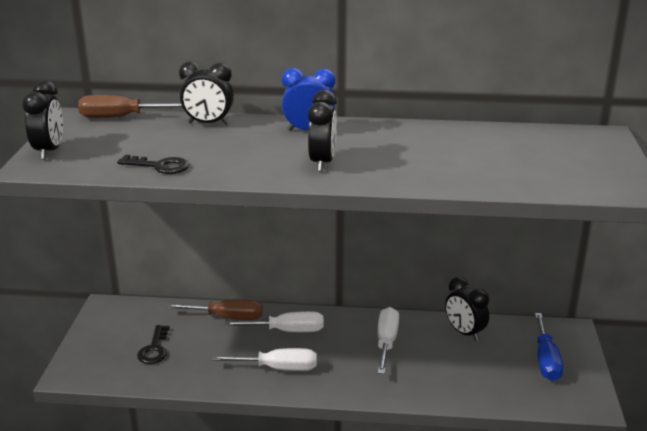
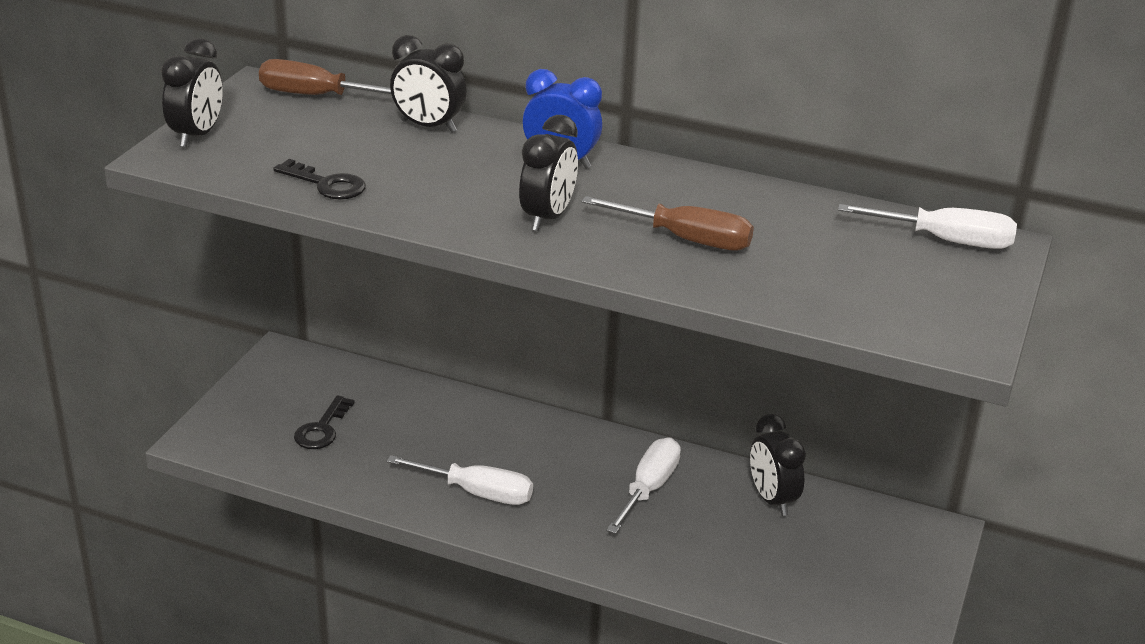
camera: 15 degrees right, 5 degrees up
(227, 317) = (440, 404): brown screwdriver -> brown screwdriver (686, 239)
(287, 331) = (515, 442): white screwdriver -> white screwdriver (946, 241)
(546, 360) = (873, 567): blue screwdriver -> none

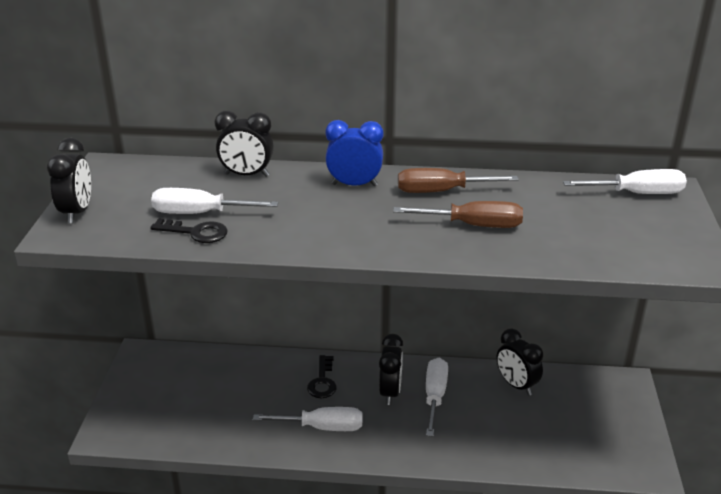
camera: 15 degrees left, 0 degrees up
(315, 96) = (152, 166): brown screwdriver -> brown screwdriver (441, 191)
(322, 429) = (192, 404): black key -> black key (322, 381)
(344, 163) = (200, 213): none -> white screwdriver
(547, 218) = (370, 228): black clock -> black clock (390, 392)

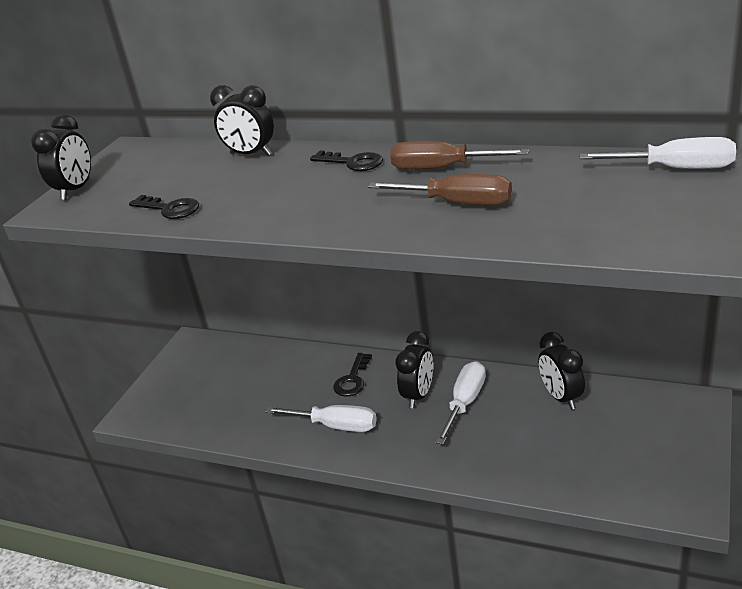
camera: 20 degrees right, 0 degrees up
(200, 213) = (184, 191): white screwdriver -> none
(354, 185) = (352, 162): blue clock -> black key

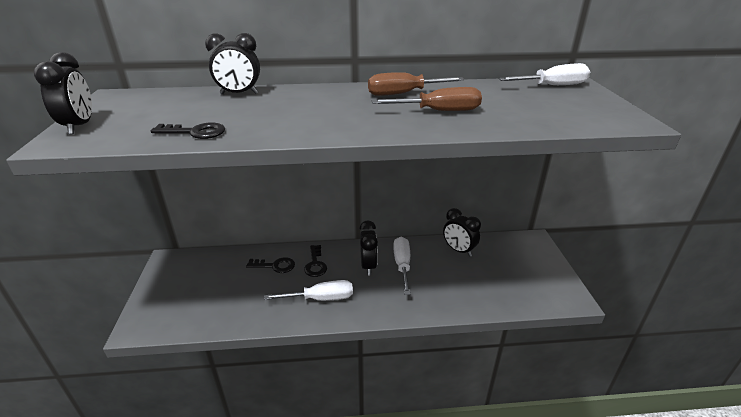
camera: 30 degrees left, 0 degrees up
(352, 162) = (331, 94): black key -> black key (275, 266)

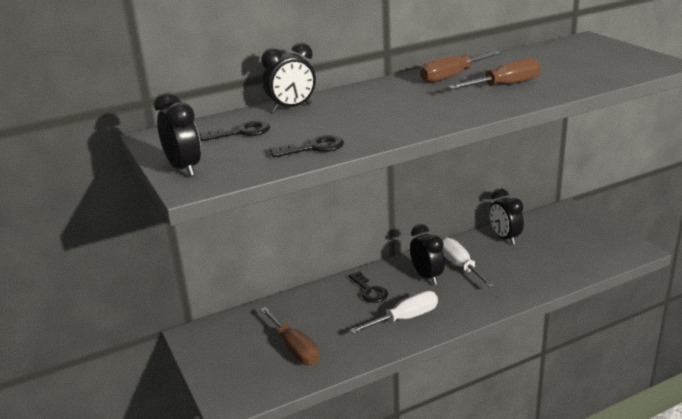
camera: 20 degrees left, 5 degrees down
(220, 296) = (294, 348): none -> brown screwdriver
(275, 266) = (326, 305): black key -> black key (241, 132)
(458, 250) = (504, 238): black clock -> black clock turned 45 degrees clockwise
(553, 86) = (571, 45): white screwdriver -> none

